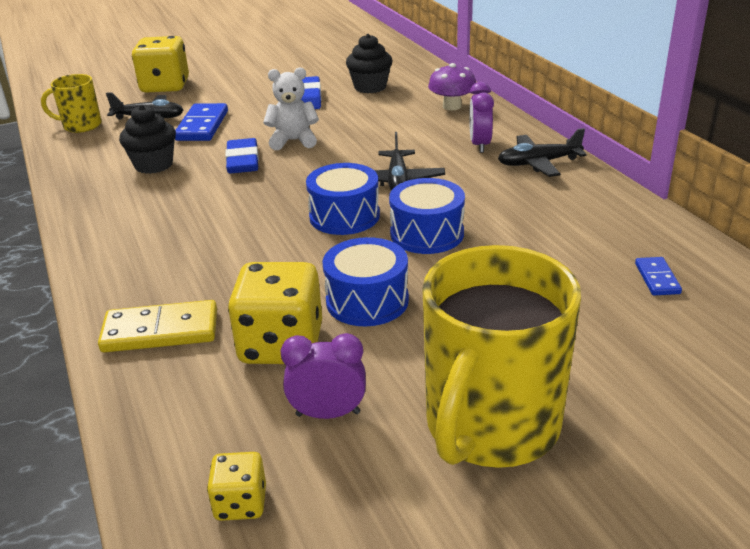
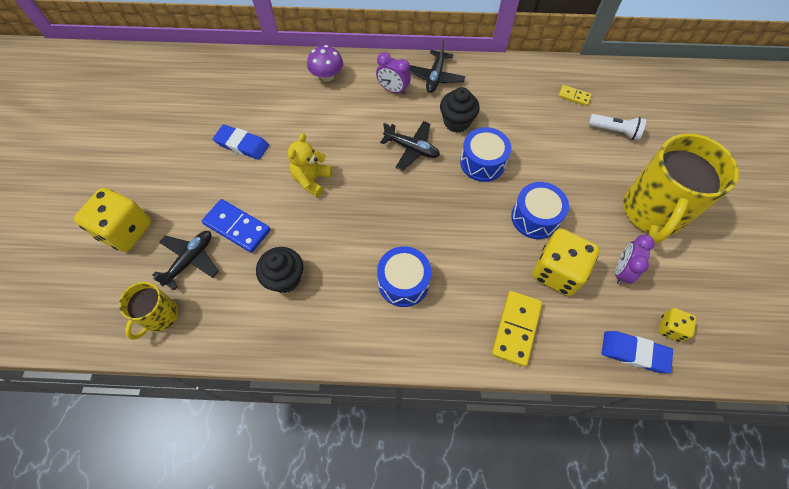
camera: 65 degrees left, 30 degrees up
(243, 161) = (321, 220): blue eraser -> blue eraser (634, 353)
(293, 141) = (312, 180): white teddy bear -> yellow teddy bear
(344, 216) = (438, 192): blue drum -> blue drum (403, 282)
(370, 87) = (256, 102): black cupcake -> black cupcake (456, 122)
(491, 426) = (653, 211): yellow mug -> yellow mug turned 60 degrees clockwise
(633, 339) = (615, 131): none -> white flashlight
(657, 278) = (574, 96): blue domino -> yellow domino

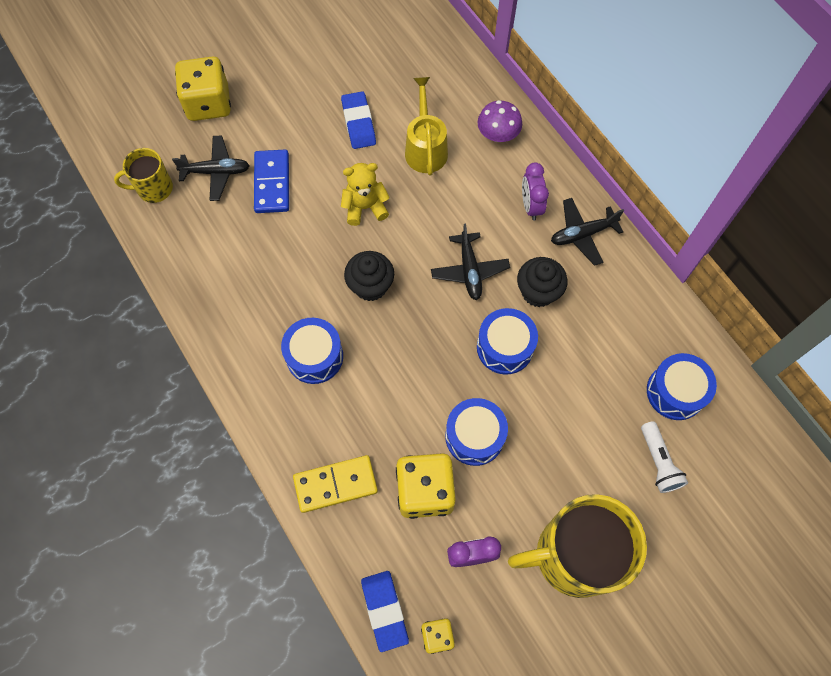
camera: 55 degrees right, 5 degrees up
(285, 278) = (250, 257): black cupcake -> black cupcake (370, 286)
(299, 119) = (425, 148): none -> yellow watering can
(574, 96) = (675, 392): yellow domino -> blue drum

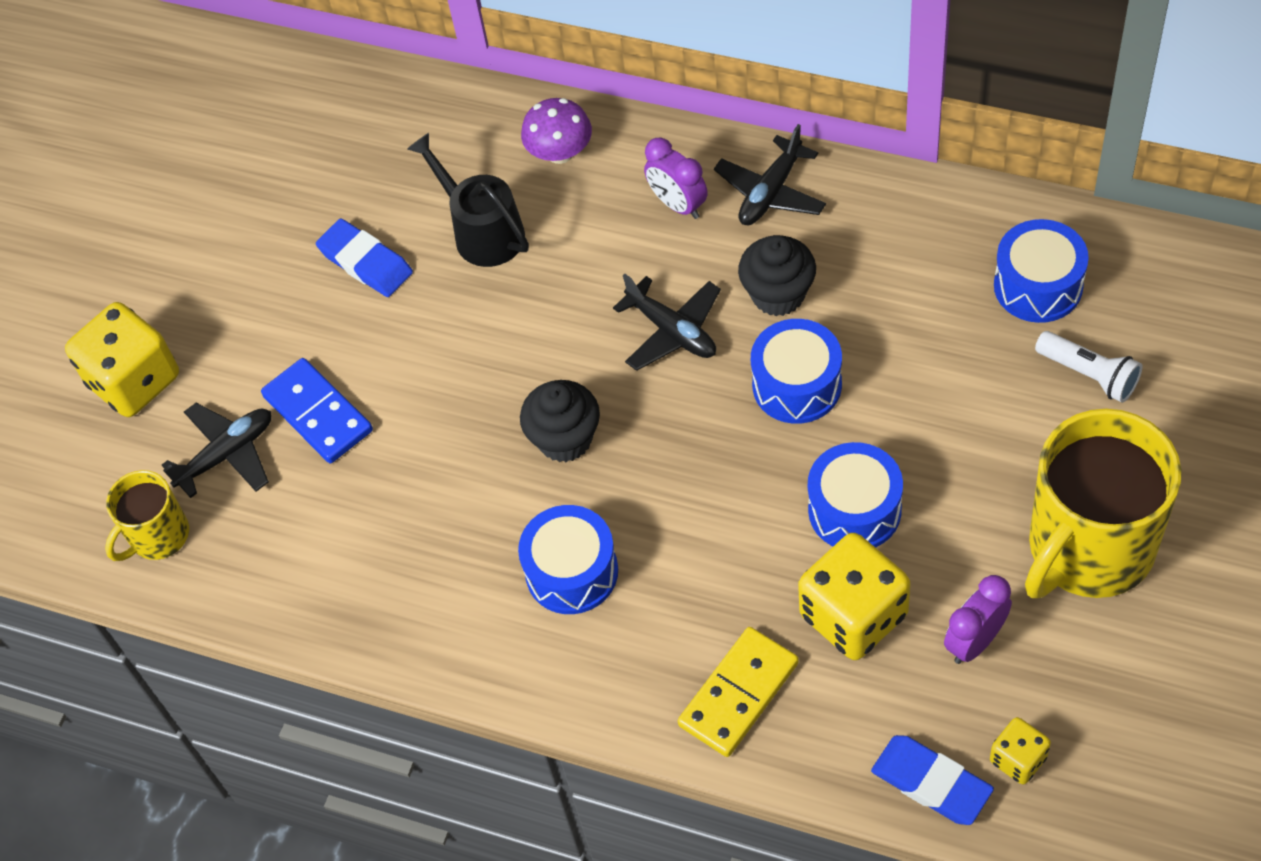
camera: 30 degrees left, 10 degrees down
(365, 207) = (470, 354): yellow teddy bear -> none
(425, 148) = (482, 231): yellow watering can -> black watering can

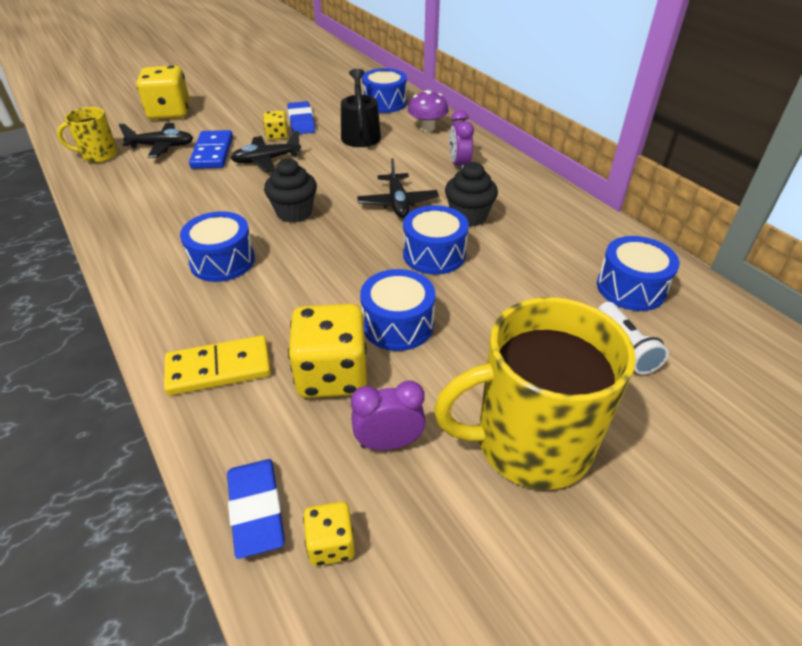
camera: 30 degrees right, 15 degrees down
(366, 316) = (277, 135): none -> yellow dice
(439, 135) = (384, 103): none -> blue drum
(770, 192) = (511, 181): black plane -> black plane (266, 160)

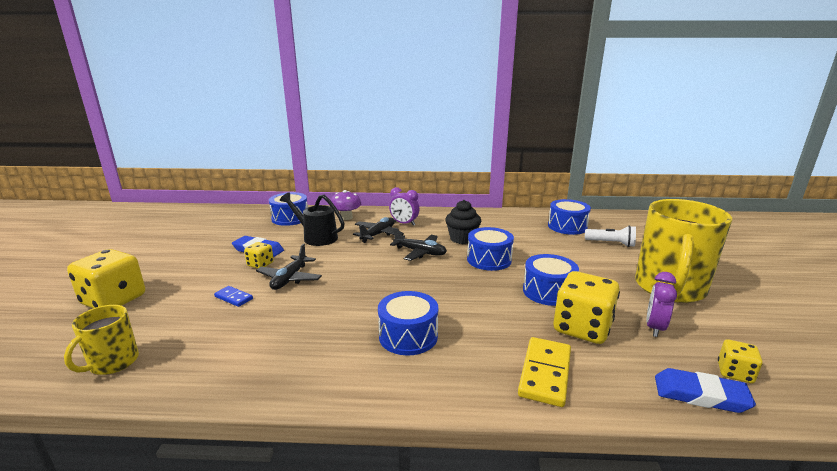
camera: 55 degrees left, 20 degrees down
(162, 146) = (172, 320): black plane -> black plane (378, 234)
(213, 152) = (234, 298): blue domino -> blue domino, size x0.55
(294, 212) = (381, 289): black cupcake -> none

